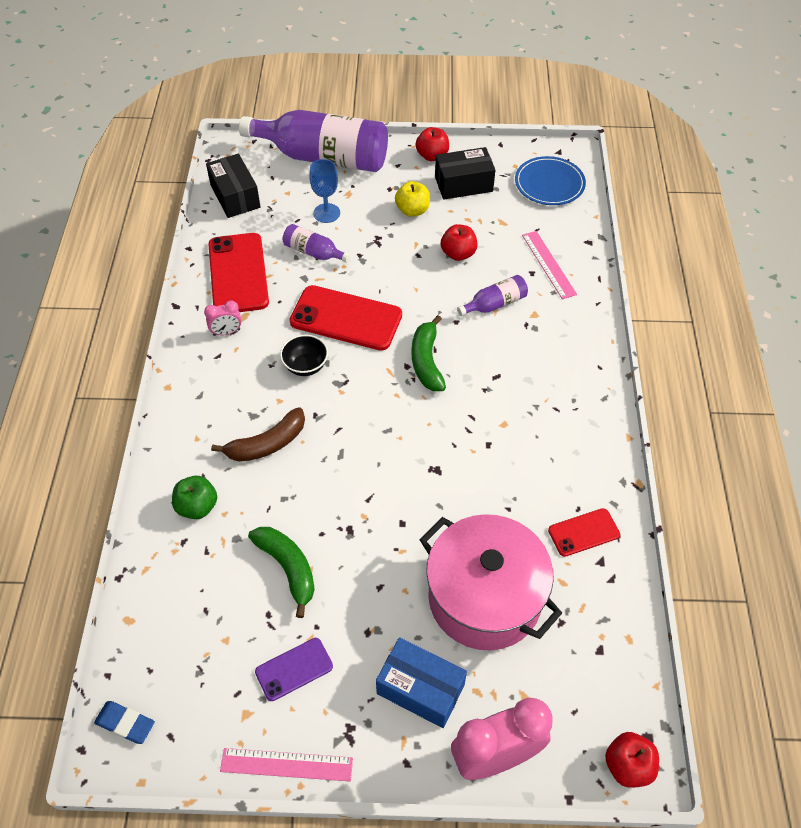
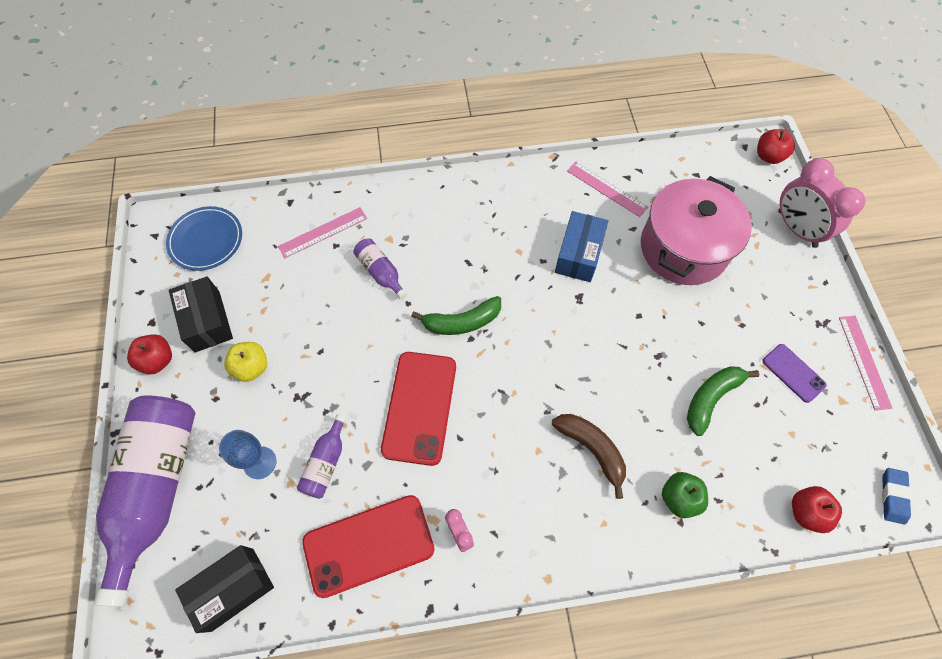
camera: 100 degrees left, 10 degrees up
(305, 366) = (490, 434): black bowl -> none
(420, 689) = (770, 281): blue box -> blue box (578, 254)
(458, 254) = (315, 313): red apple -> red apple (806, 512)
(583, 532) = (607, 189): red phone -> pink ruler

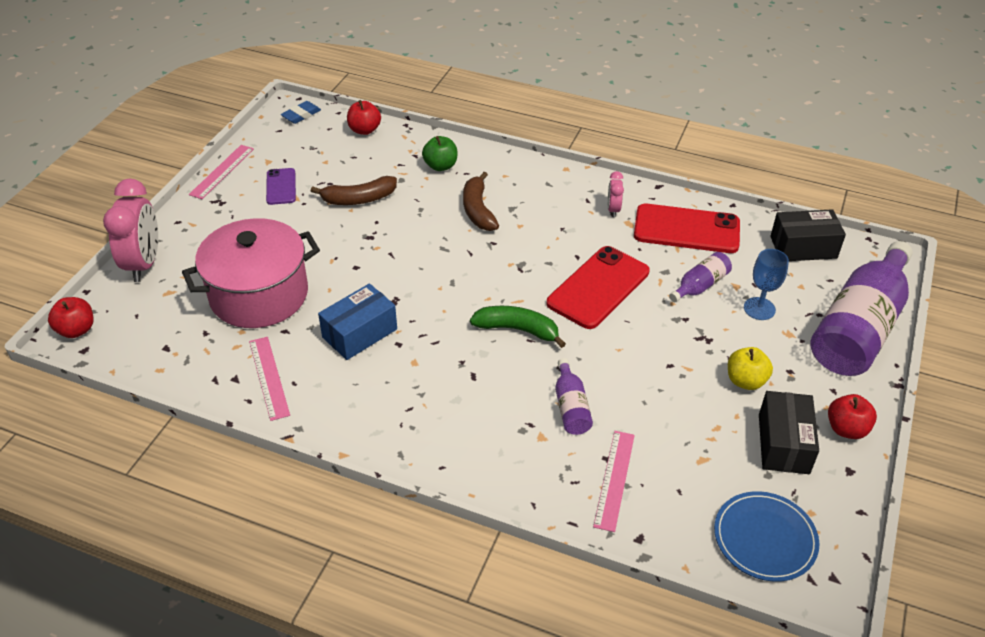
camera: 150 degrees left, 20 degrees down
(323, 232) = (614, 479): pink ruler -> pink ruler turned 75 degrees counterclockwise
(711, 398) = (359, 199): green banana -> brown banana

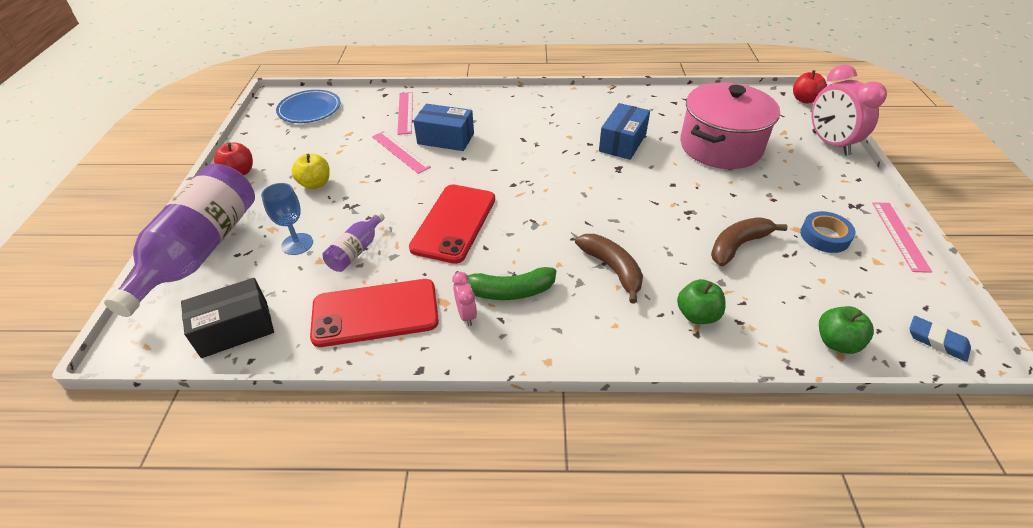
camera: 160 degrees right, 0 degrees up
(269, 377) = (655, 107): pink ruler -> pink ruler (400, 152)
(281, 187) = (824, 236): purple phone -> blue tape
(301, 115) = (937, 341): blue eraser -> blue eraser turned 75 degrees counterclockwise
(364, 130) = (836, 342): red apple -> green apple
(517, 330) = (507, 173): green banana -> green banana (509, 291)
(571, 407) = (446, 138): purple bottle -> blue box
(783, 444) = (290, 153): black box -> none

